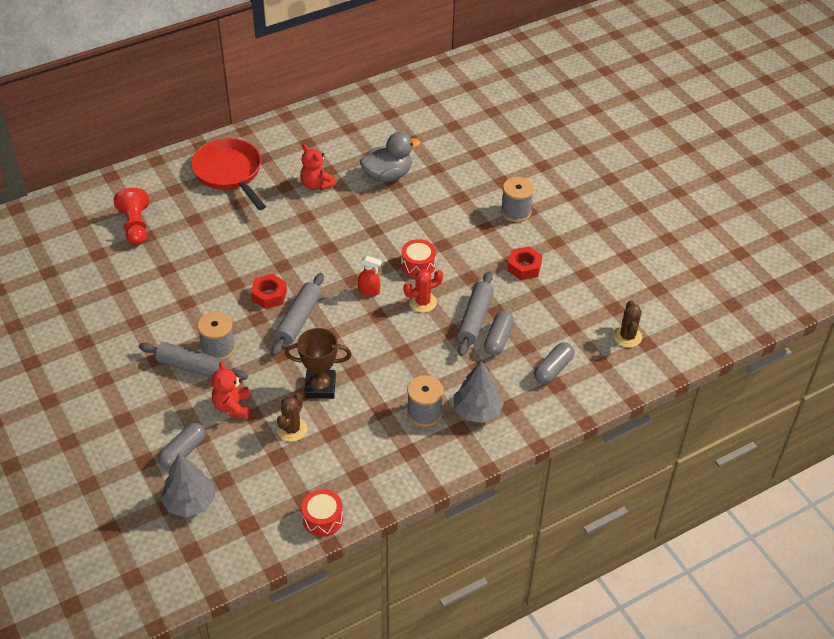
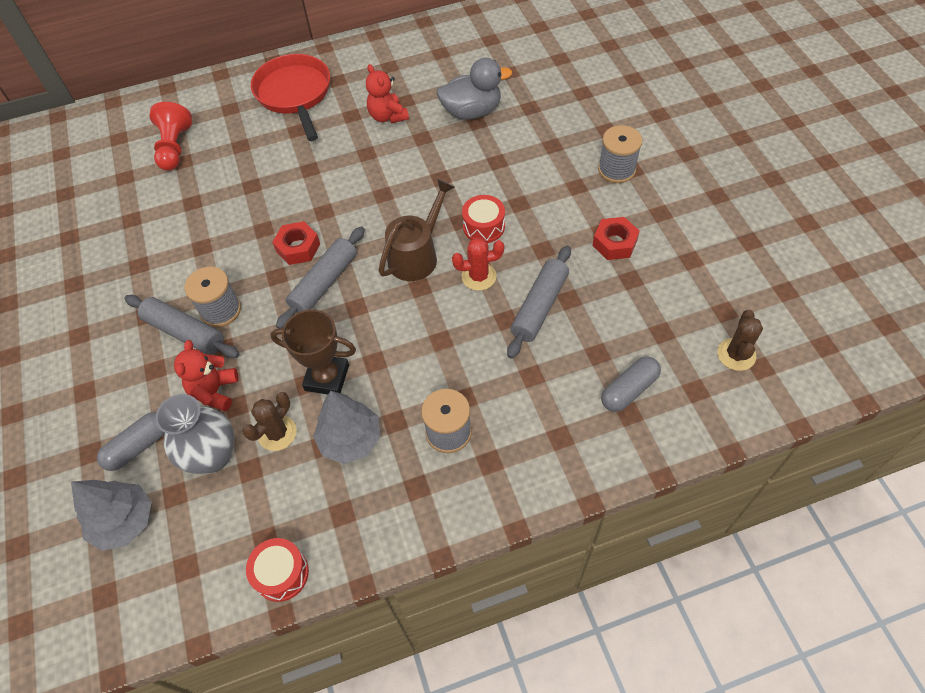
camera: 15 degrees right, 10 degrees up
(245, 451) = (213, 456): none -> grey vase
(369, 291) = (417, 255): red spray bottle -> brown watering can
(477, 411) = (517, 439): grey tree -> grey tree (350, 439)
(498, 339) = (564, 338): grey capsule -> none

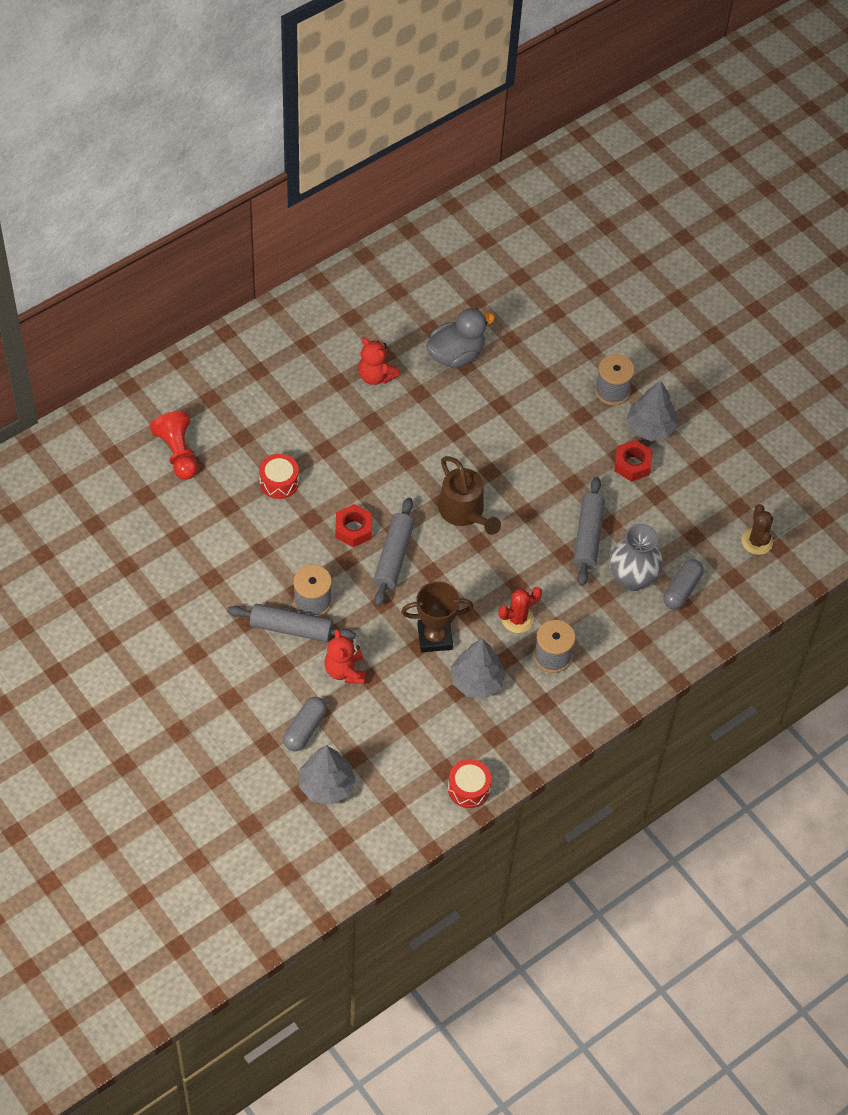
camera: 25 degrees left, 0 degrees up
(213, 456) = (371, 721): grey vase -> grey vase (632, 578)
(277, 433) = (415, 690): brown cactus -> none
(295, 94) = (270, 369): red pan -> none
(417, 255) = (464, 512): brown watering can -> brown watering can turned 135 degrees clockwise
(479, 276) = (526, 521): red cactus -> red cactus (517, 619)
(483, 226) = (513, 473): red drum -> red drum (279, 482)
(646, 211) = (650, 427): none -> grey tree

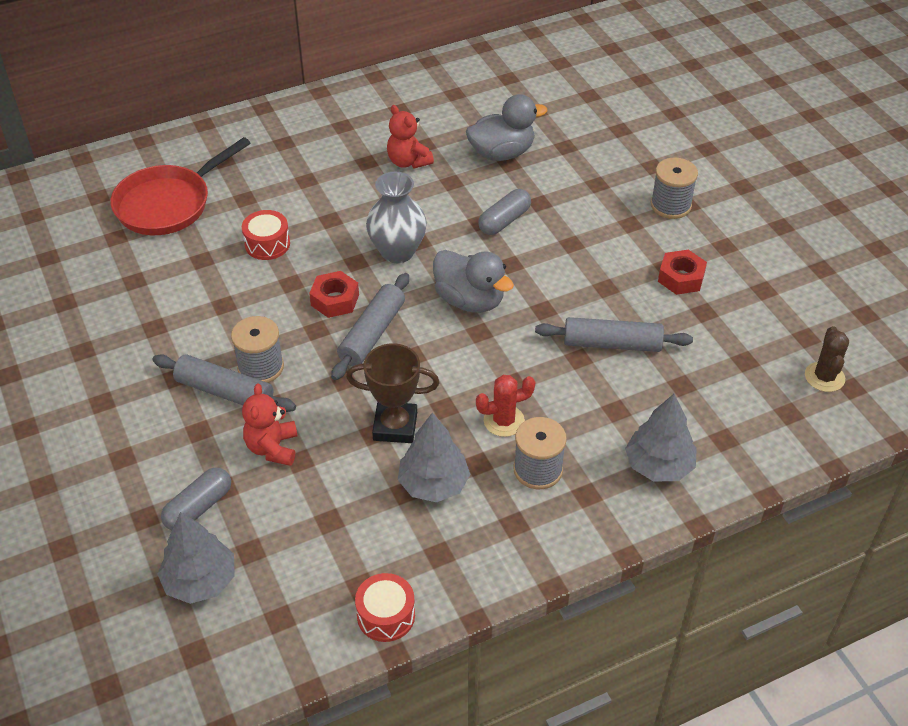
camera: 15 degrees right, 10 degrees down
(178, 453) = (168, 204): red pawn -> red pan
(464, 512) = (470, 300): brown watering can -> grey duck
(588, 536) = (612, 344): grey rolling pin -> grey rolling pin turned 75 degrees clockwise
(632, 578) = (658, 396): grey vase -> grey vase (397, 252)
(650, 427) = (709, 245): grey tree -> grey tree (659, 465)
(682, 590) = (720, 417): grey capsule -> grey capsule (504, 221)

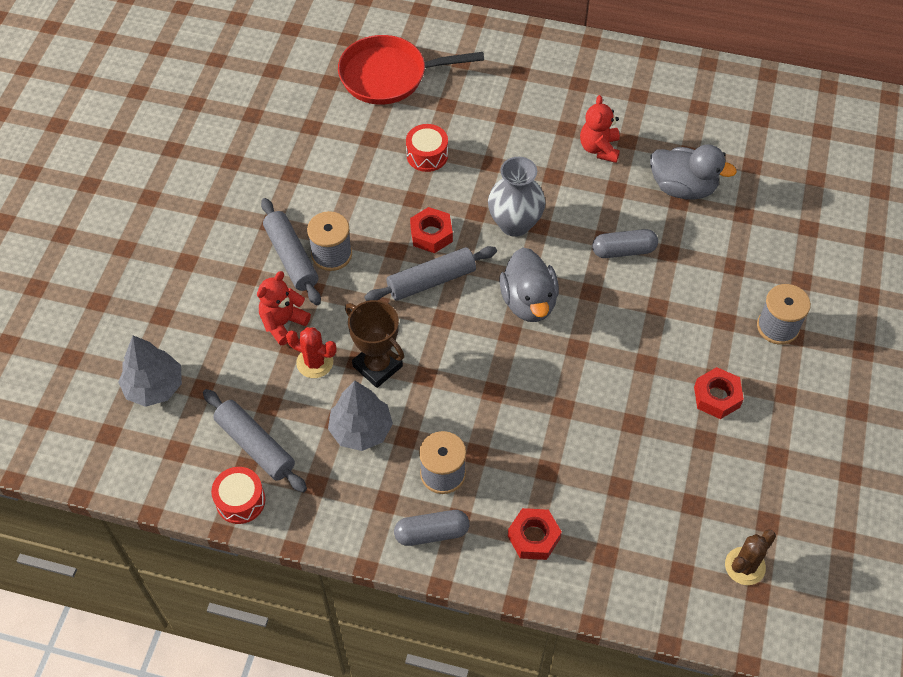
camera: 40 degrees right, 10 degrees up
(198, 507) = (199, 333): grey capsule -> grey capsule (431, 533)
(504, 421) = (456, 418): red cactus -> red cactus (315, 362)
(612, 344) = (601, 414): grey rolling pin -> grey rolling pin (255, 445)
(659, 465) = (533, 537): grey tree -> red nut

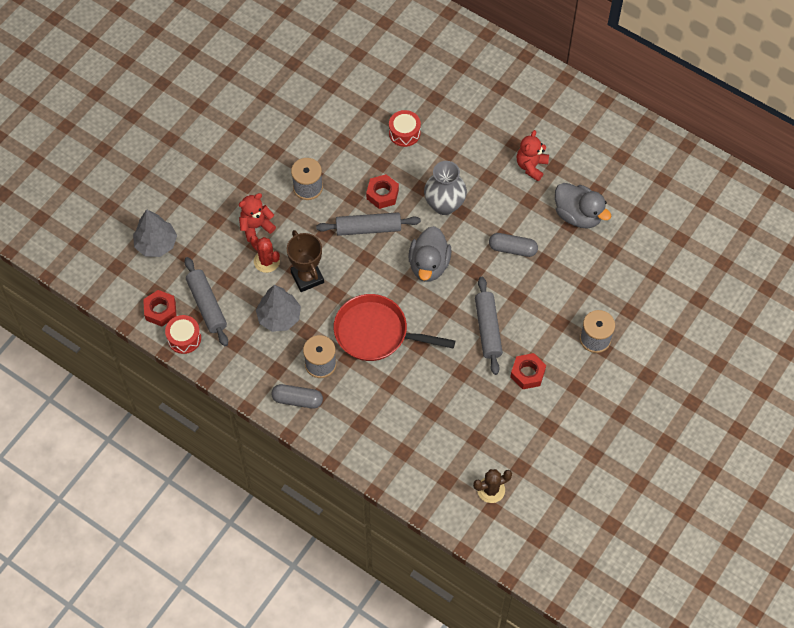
camera: 20 degrees right, 5 degrees up
(291, 257) = (279, 181): grey rolling pin -> grey rolling pin (488, 329)
(389, 76) = (403, 61): red pan -> red pan (376, 333)
(533, 537) = (361, 425): red nut -> red nut (160, 311)

